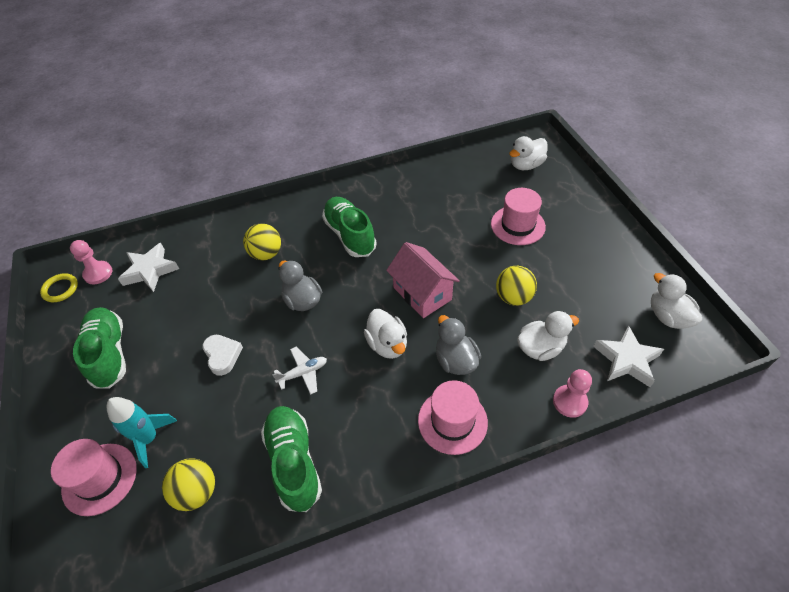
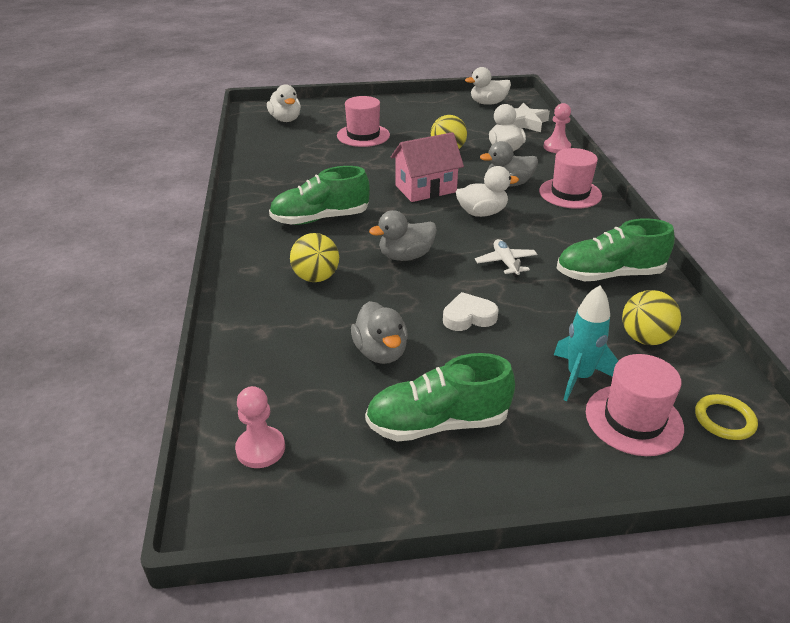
camera: 80 degrees left, 15 degrees down
(60, 289) = (273, 500): yellow ring -> yellow ring (724, 420)
(150, 271) = (288, 385): white star -> none
(180, 309) = (381, 352): none -> grey duck

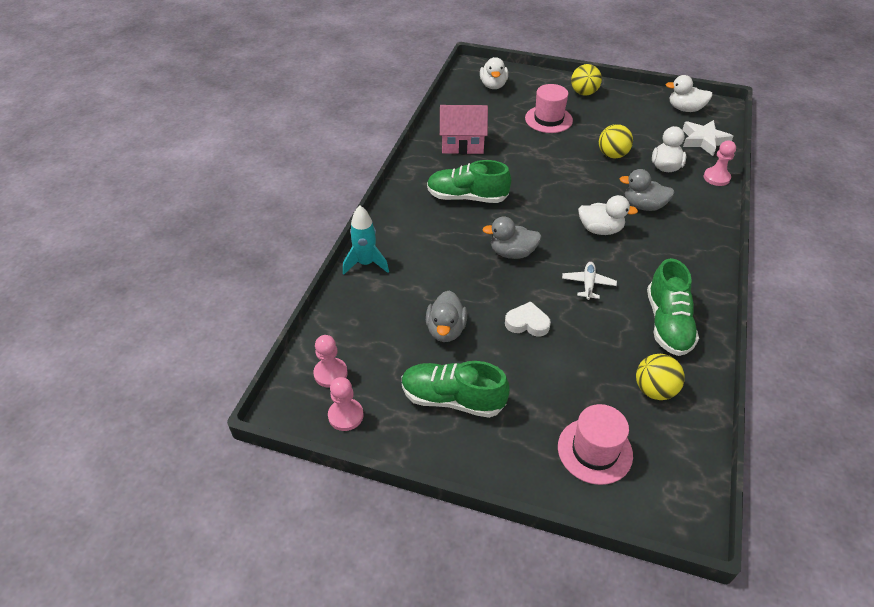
camera: 25 degrees right, 10 degrees up
(311, 492) = (345, 415): none -> pink pawn
(316, 277) = (435, 251): yellow ball -> yellow ball (584, 93)
(425, 189) = (568, 191): pink house -> pink house (462, 144)
(570, 193) = (692, 232): pink hat -> none
(579, 377) = (577, 402): turquoise rocket -> turquoise rocket (366, 263)
(609, 275) = (667, 323): green shoe -> green shoe turned 105 degrees counterclockwise
(724, 420) = (666, 478): yellow ring -> none

